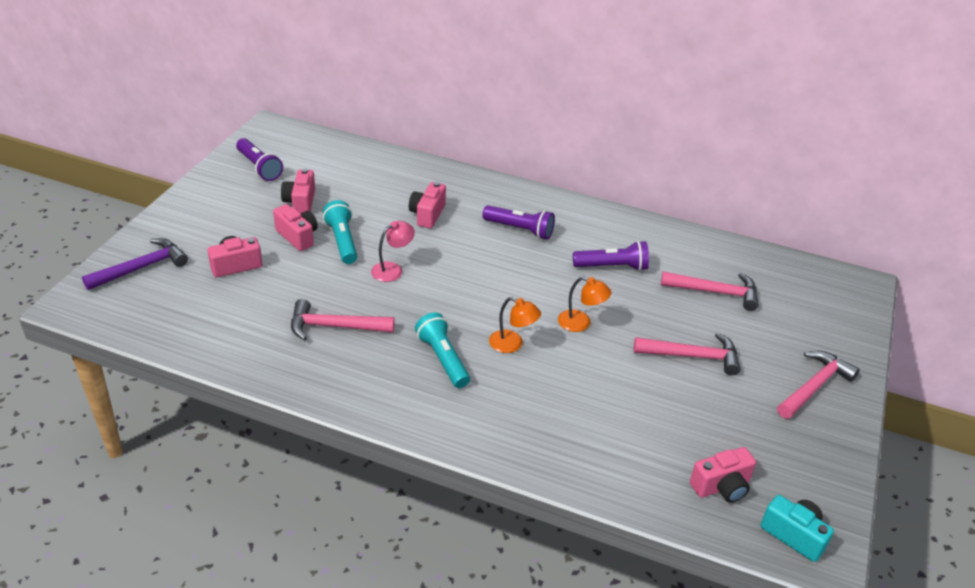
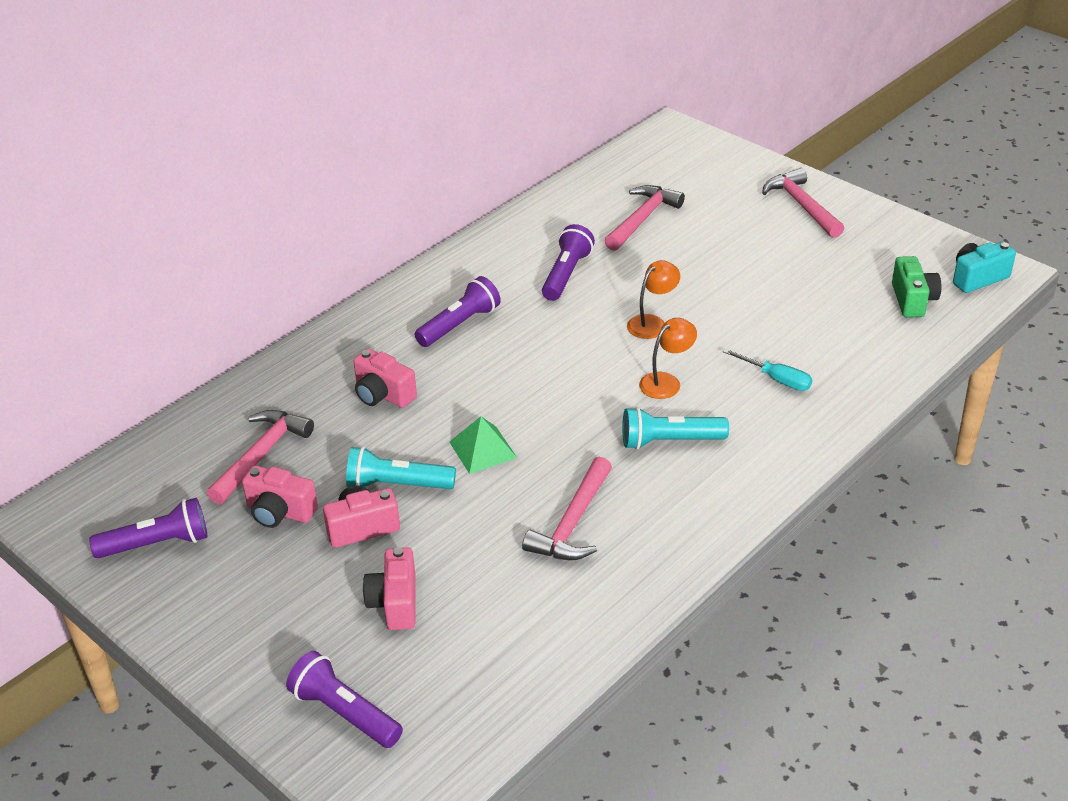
camera: 65 degrees left, 0 degrees up
(142, 268) = (344, 712): purple hammer -> purple flashlight
(392, 269) = (482, 449): pink lamp -> green pyramid
(550, 408) = (776, 379): none -> turquoise screwdriver
(693, 356) = (734, 263): pink hammer -> pink hammer (261, 455)
(721, 487) = (912, 300): pink camera -> green camera

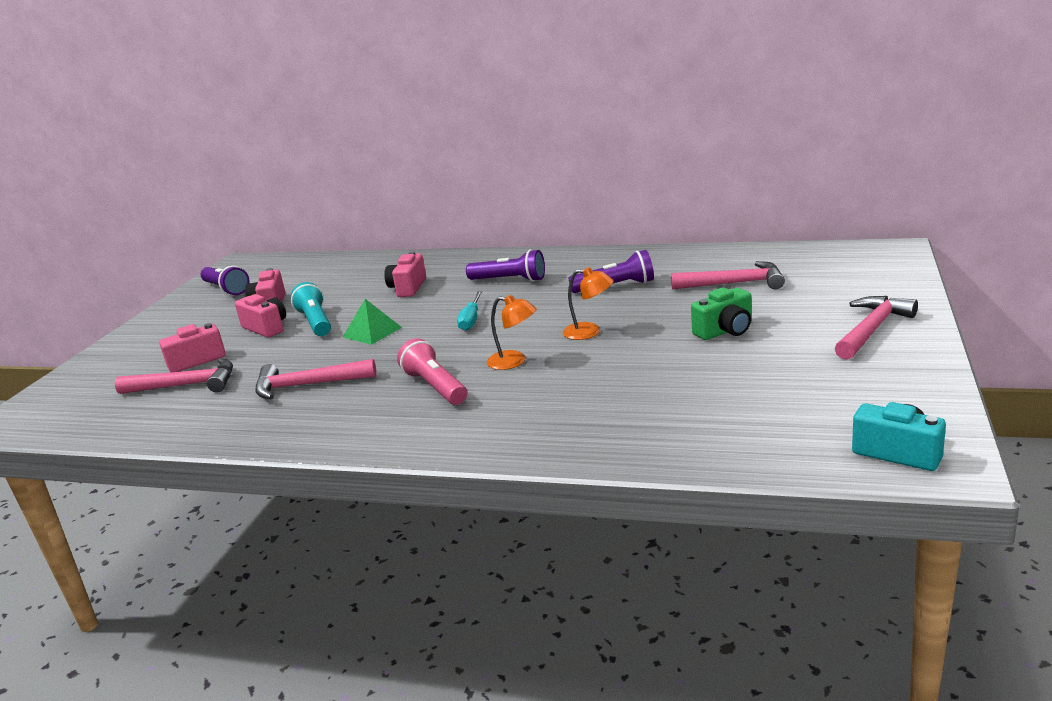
camera: 65 degrees right, 15 degrees down
(261, 455) = (321, 282): pink hammer -> pink hammer (186, 385)
(344, 712) = (89, 381): purple flashlight -> none
(669, 441) = (435, 387): turquoise flashlight -> pink flashlight
(776, 379) = (567, 402): turquoise screwdriver -> turquoise screwdriver (471, 320)
(912, 300) = (792, 428): green camera -> green camera (725, 331)

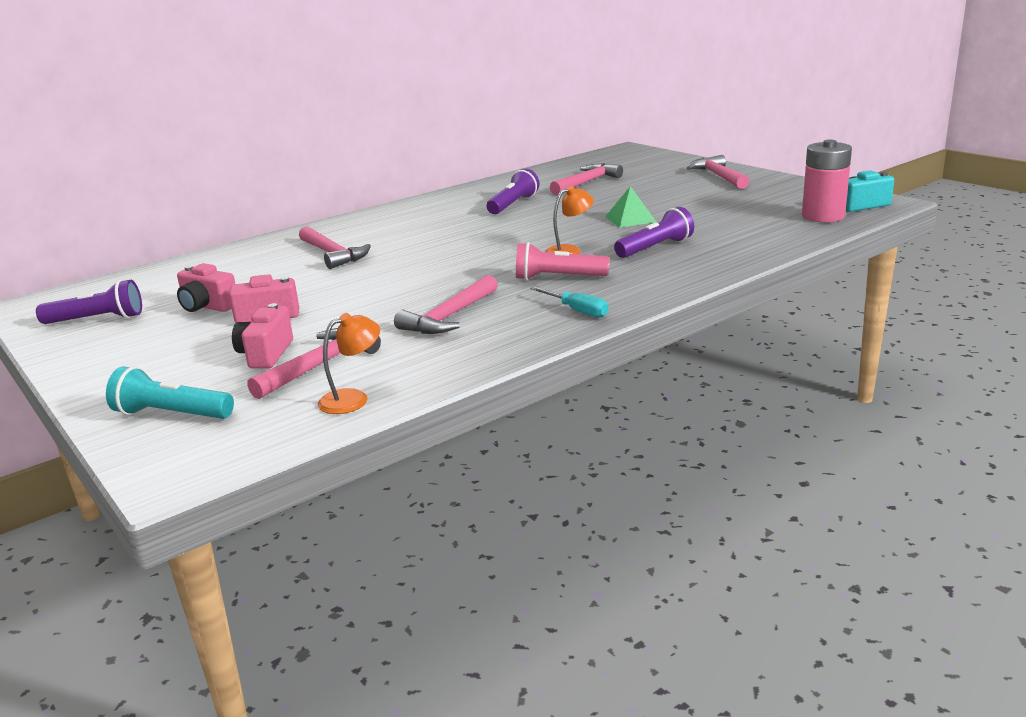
camera: 55 degrees left, 0 degrees up
(316, 322) = (313, 295): turquoise flashlight -> turquoise flashlight (171, 414)
(372, 332) = (395, 280): green pyramid -> green pyramid (630, 219)
(408, 288) = (333, 254): pink camera -> pink hammer
(471, 320) = (461, 248): turquoise screwdriver -> turquoise screwdriver (577, 311)
(509, 280) = (415, 225): purple flashlight -> purple flashlight (655, 248)
(589, 332) = (571, 224): orange lamp -> orange lamp (353, 399)
(725, 331) = (650, 199): green camera -> none
(809, 443) = (823, 216): none -> pink battery

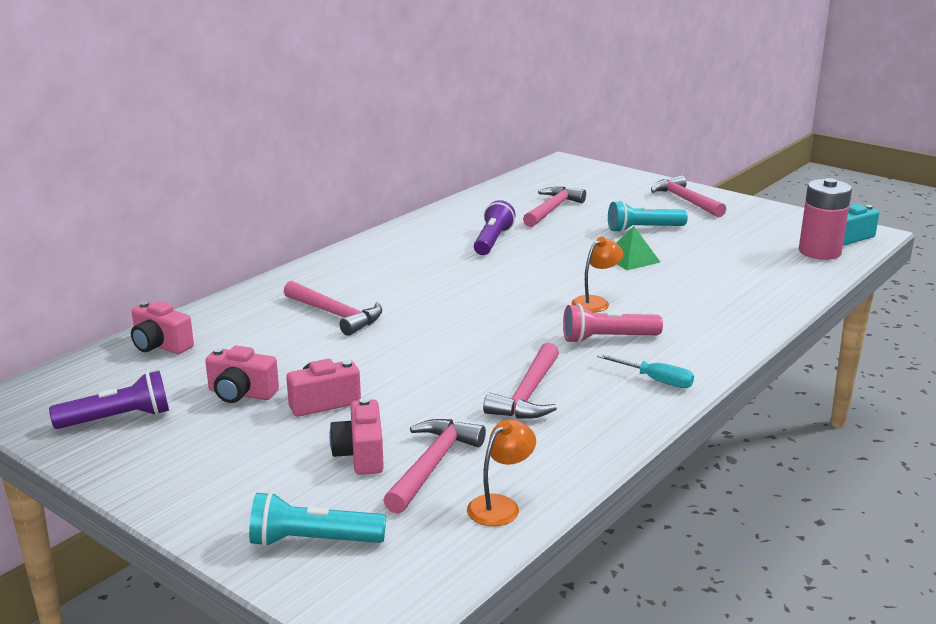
camera: 15 degrees left, 0 degrees up
(174, 271) = (160, 345): none -> pink camera
(655, 248) = (682, 296): purple flashlight -> none
(660, 197) = (643, 229): none -> turquoise flashlight

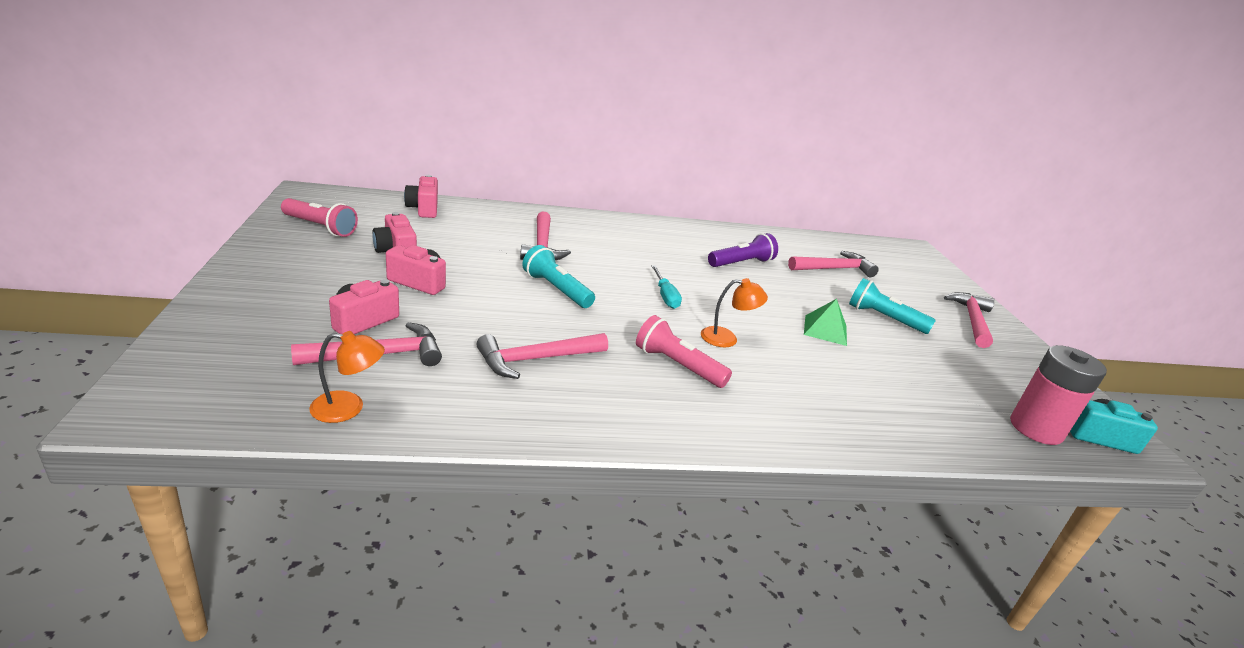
camera: 40 degrees right, 5 degrees up
(118, 419) = (320, 227): purple flashlight -> pink flashlight
(313, 541) = (225, 344): turquoise flashlight -> turquoise flashlight (556, 289)
(655, 380) = (645, 415): turquoise screwdriver -> turquoise screwdriver (665, 296)

